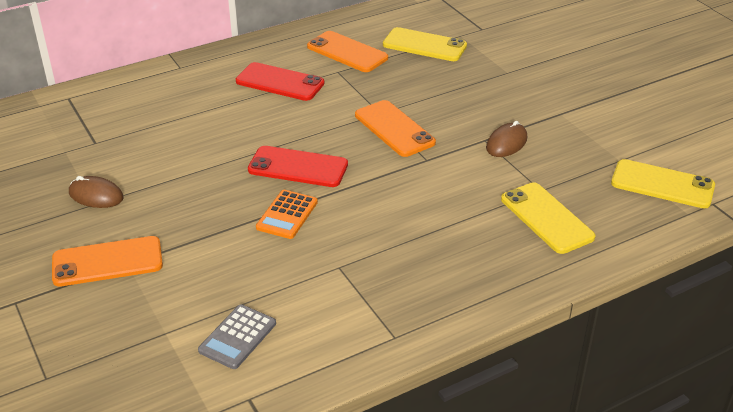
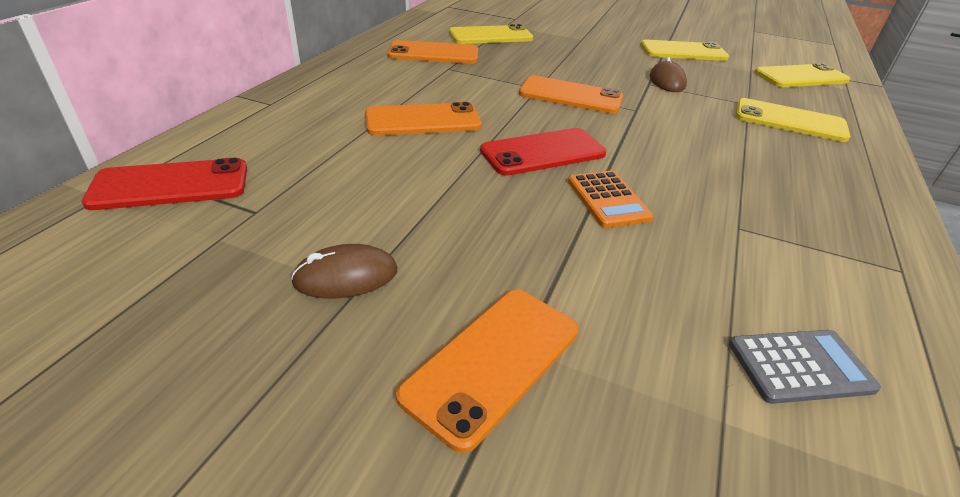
camera: 40 degrees left, 0 degrees up
(237, 337) = (800, 366): grey calculator -> grey calculator turned 90 degrees counterclockwise
(255, 114) = (423, 121): none -> orange phone
(280, 82) = (406, 89): red phone -> red phone (170, 185)
(588, 117) = (683, 52): none -> yellow phone

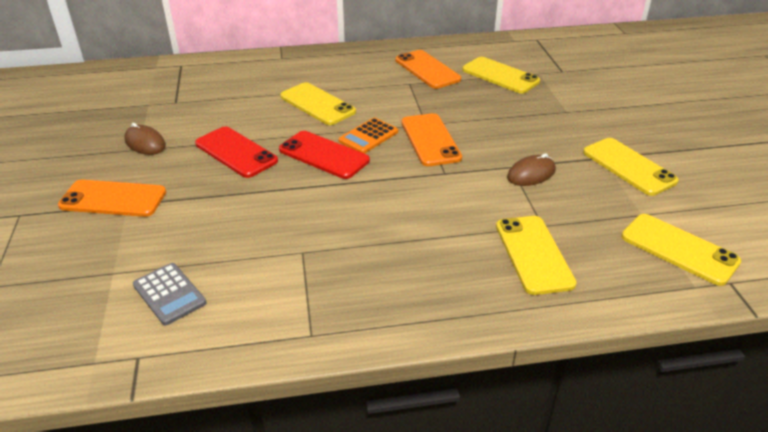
camera: 60 degrees right, 0 degrees up
(170, 185) = (178, 75): red phone -> red phone (236, 152)
(423, 121) = (317, 104): orange phone -> yellow phone
(608, 199) = (287, 194): orange calculator -> orange calculator (368, 136)

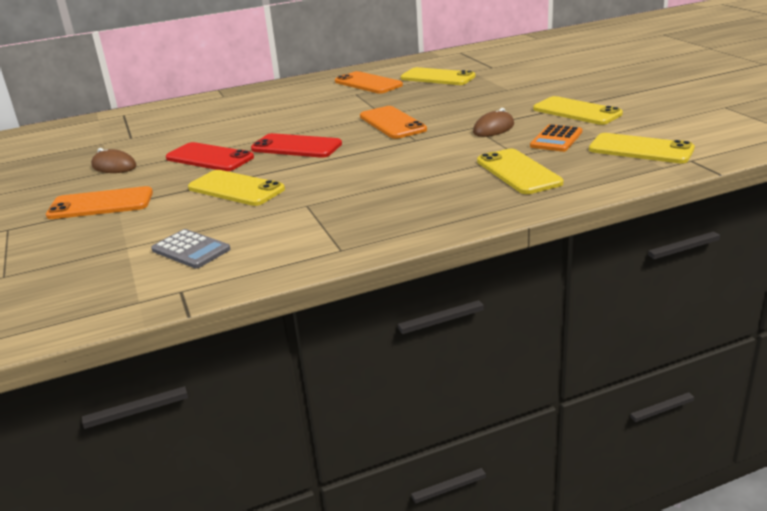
camera: 10 degrees left, 10 degrees down
(317, 104) = (273, 118): yellow phone -> yellow phone (236, 189)
(368, 136) = (333, 130): orange calculator -> orange calculator (556, 139)

